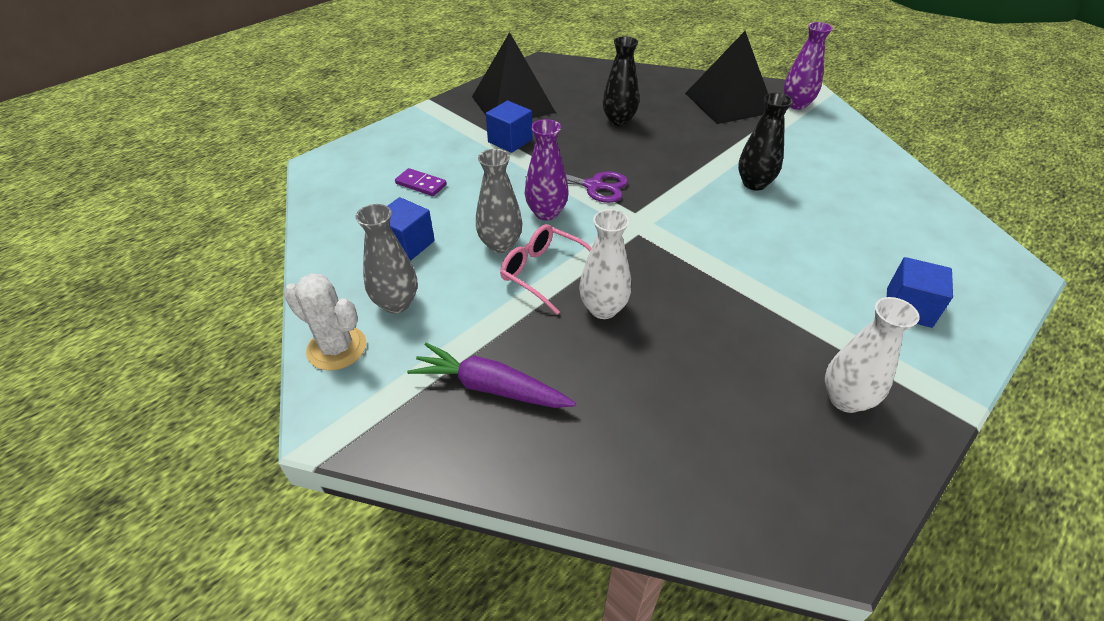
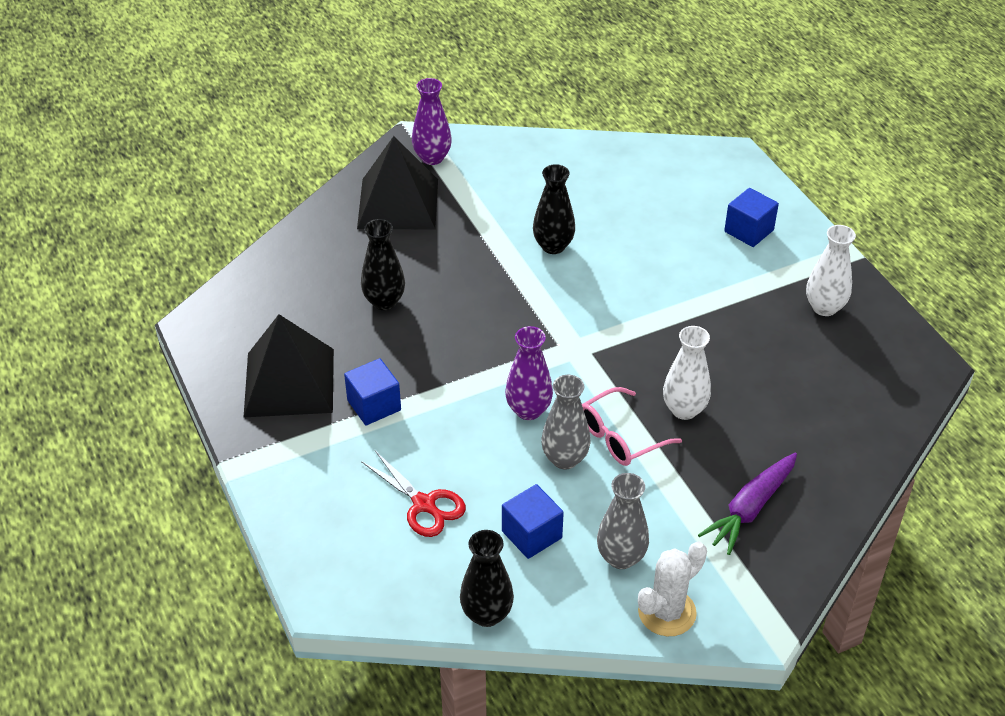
camera: 70 degrees left, 0 degrees up
(317, 239) = (486, 614): none -> black vase
(421, 184) = (424, 504): purple domino -> red scissors
(593, 186) = (499, 361): purple scissors -> none

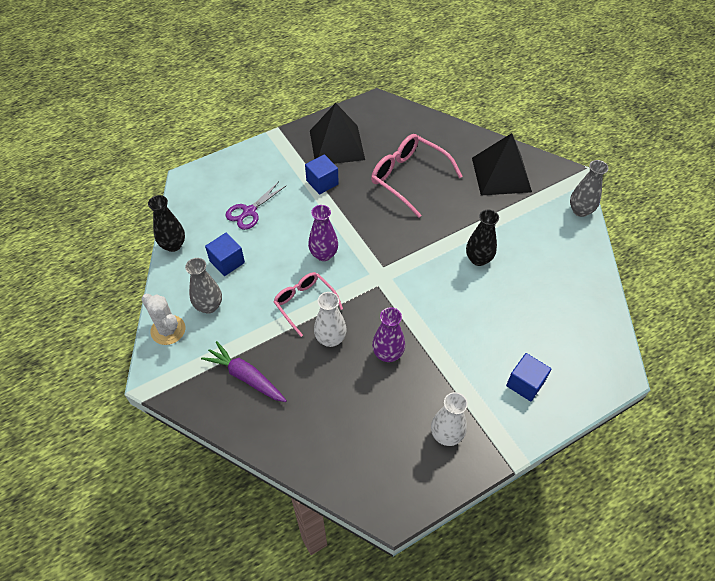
camera: 85 degrees right, 10 degrees up
(384, 301) = (408, 177): black vase -> pink glasses
(424, 504) = (249, 211): red scissors -> purple scissors
(432, 158) = (553, 187): purple vase -> purple vase (388, 354)
(565, 459) = (285, 275): grey vase -> grey vase (580, 210)

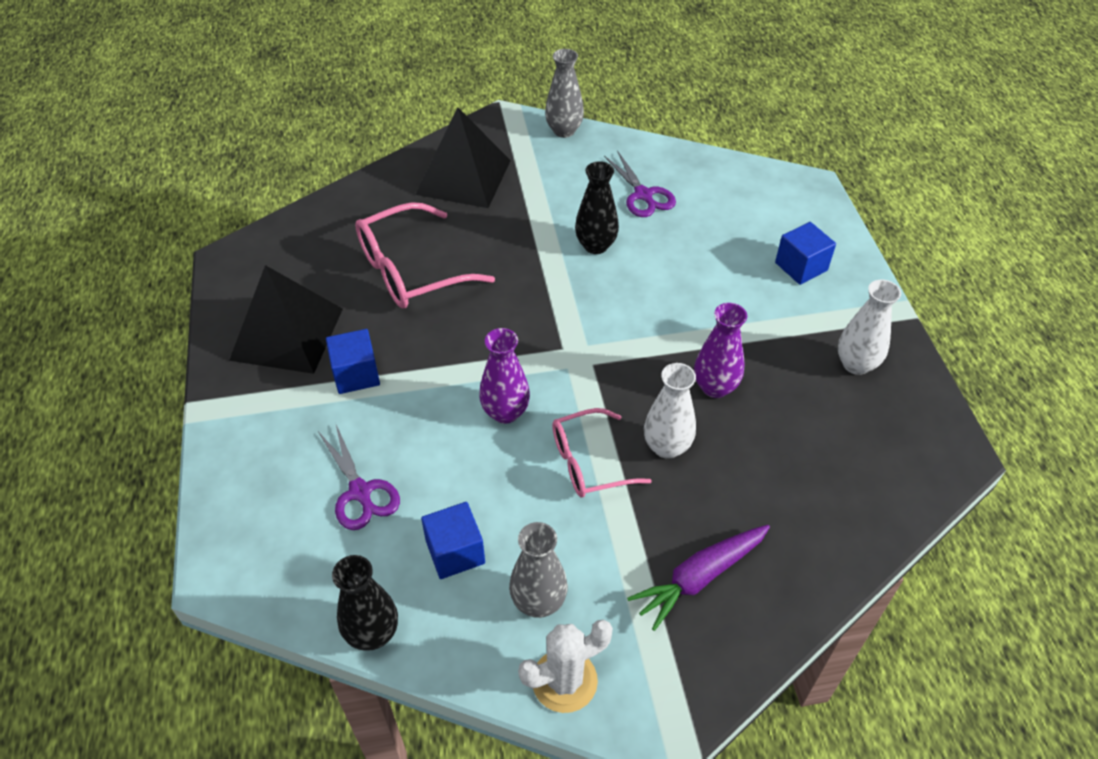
camera: 70 degrees left, 5 degrees down
(543, 272) = (643, 195): none -> purple scissors

